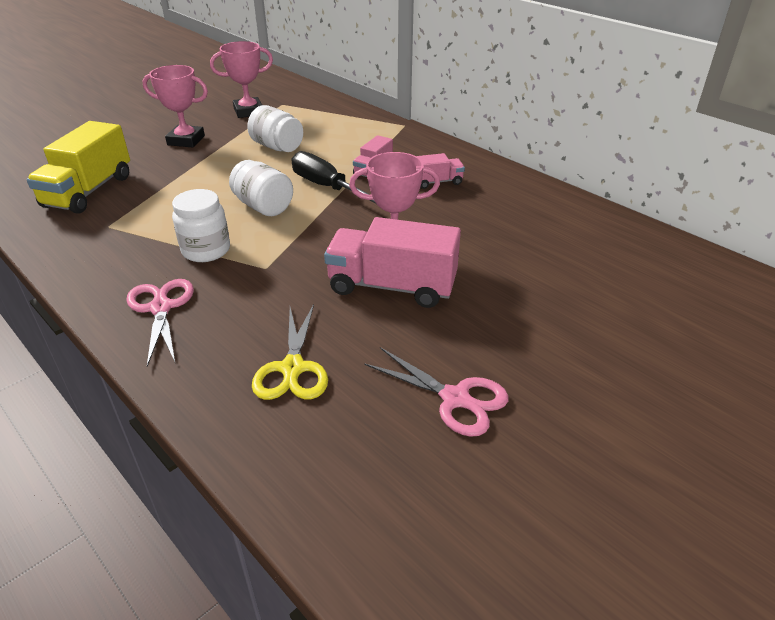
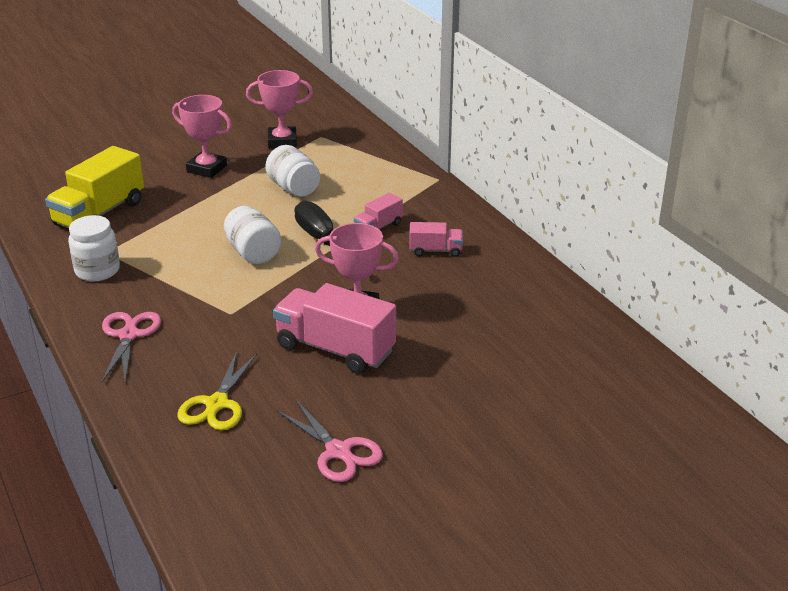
camera: 15 degrees right, 5 degrees down
(206, 250) = (184, 289): white jar -> white jar (97, 271)

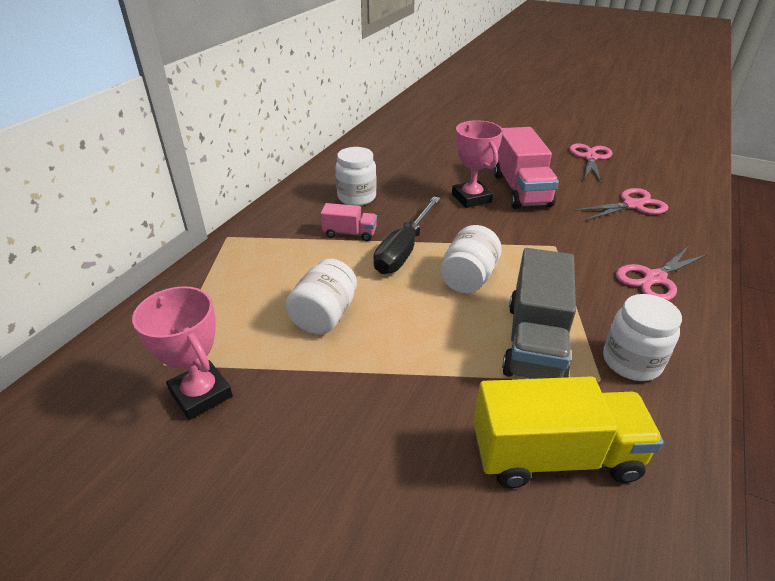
camera: 125 degrees left, 5 degrees up
(164, 247) = (534, 341): none -> grey truck
(207, 169) = (341, 424): pink trophy -> none
(217, 404) = (632, 205): yellow scissors -> pink scissors
(435, 251) = (357, 197): pink truck -> white jar

